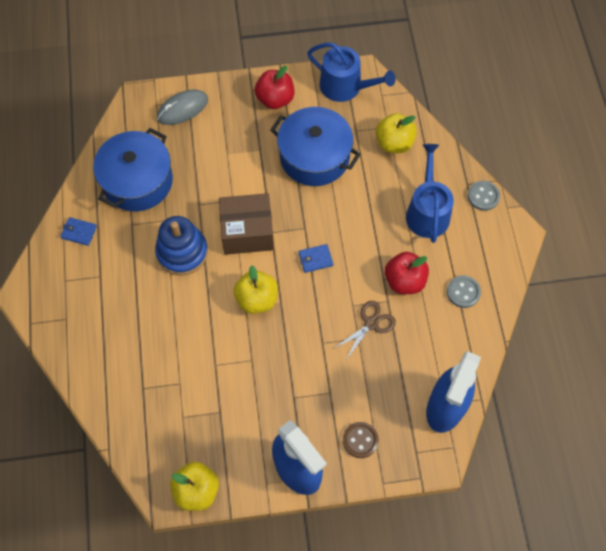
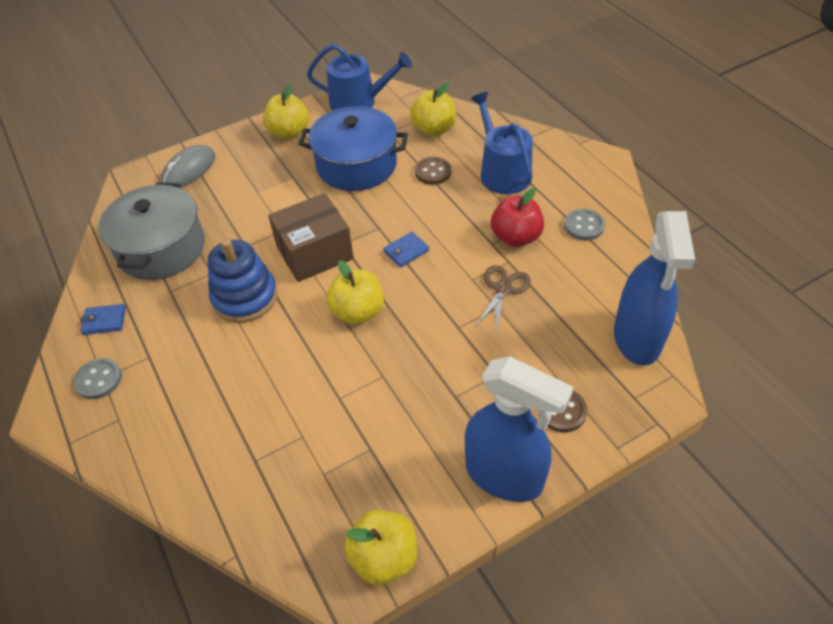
camera: 20 degrees left, 15 degrees down
(137, 181) = (161, 248): blue pot -> grey pot
(275, 99) = (289, 132): red apple -> yellow apple
(371, 189) = (433, 172): none -> brown button
(483, 196) = (550, 142): grey button -> grey button (99, 380)

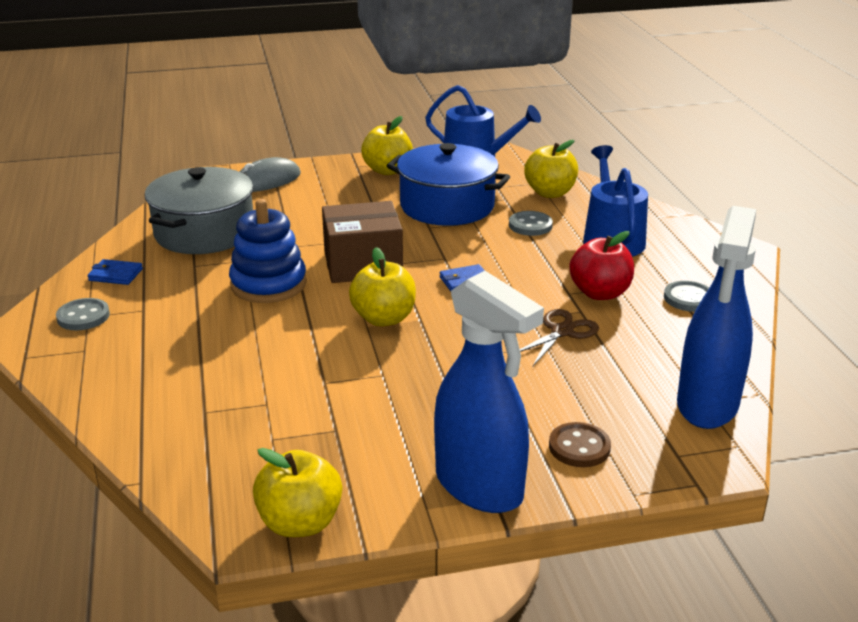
camera: 15 degrees right, 20 degrees down
(433, 172) = (530, 225): brown button -> grey button

